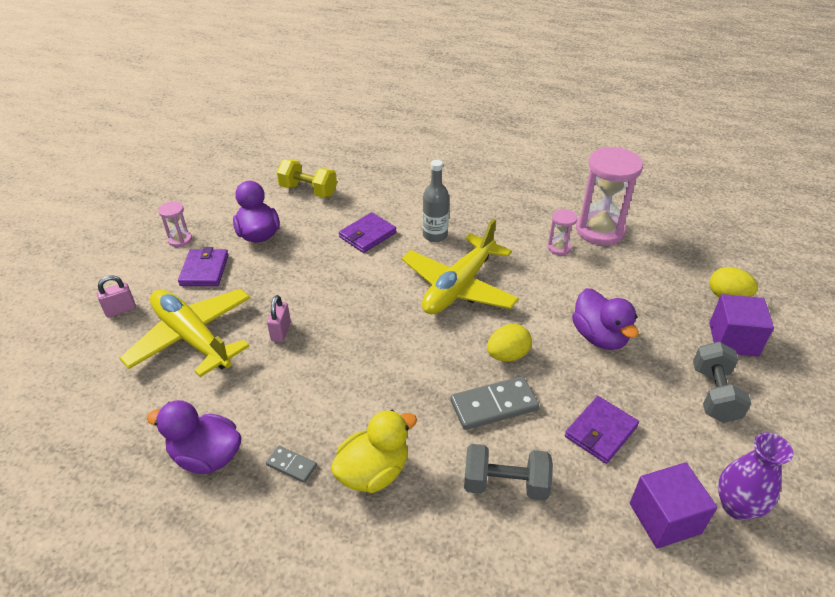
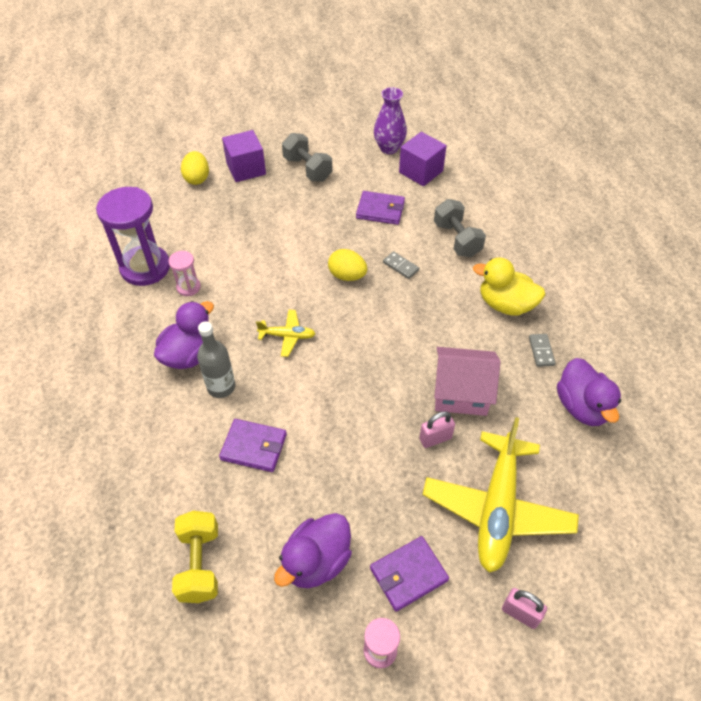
camera: 120 degrees left, 10 degrees up
(305, 371) = (461, 392): none -> pink house
(459, 286) = (287, 336): yellow plane -> yellow plane, size x0.46
(494, 405) = (400, 266): grey domino -> grey domino, size x0.54
(599, 336) = (290, 233): purple duck -> purple duck (189, 354)
(600, 230) = (145, 267): pink hourglass -> purple hourglass
(714, 394) = (307, 169): grey dumbbell -> grey dumbbell turned 75 degrees clockwise

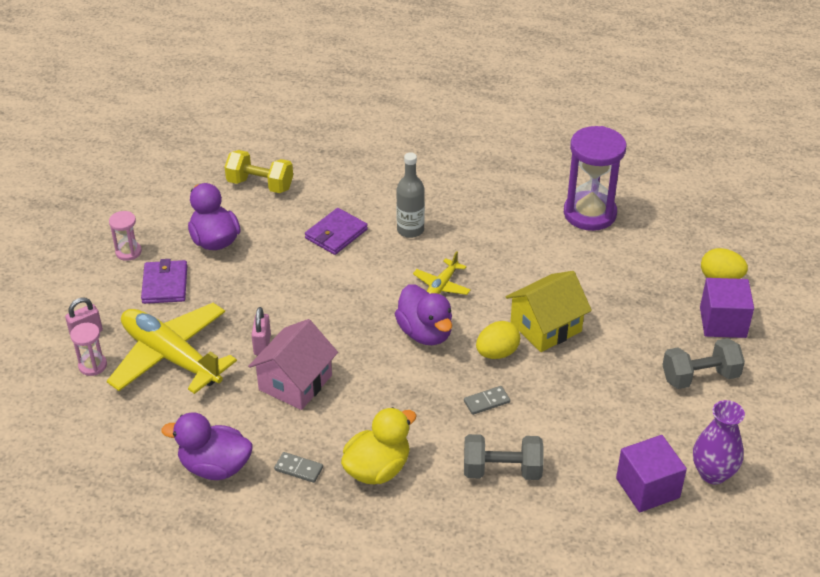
camera: 115 degrees right, 10 degrees down
(188, 287) = (546, 236): pink hourglass -> pink hourglass (92, 365)
(189, 354) = (459, 219): purple duck -> purple duck (425, 333)
(302, 256) = (546, 327): none -> yellow house
(380, 210) = (590, 418): purple wallet -> none

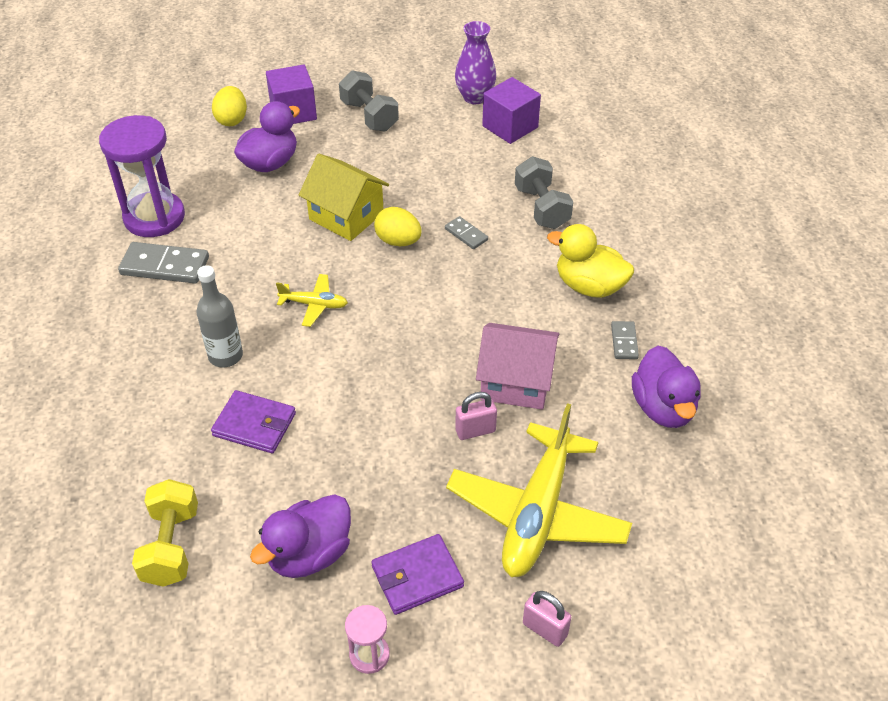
camera: 110 degrees left, 5 degrees up
(92, 365) = (593, 593): pink hourglass -> none
(425, 333) = (393, 299): purple duck -> purple duck (270, 163)
(526, 212) = (165, 266): none -> grey domino

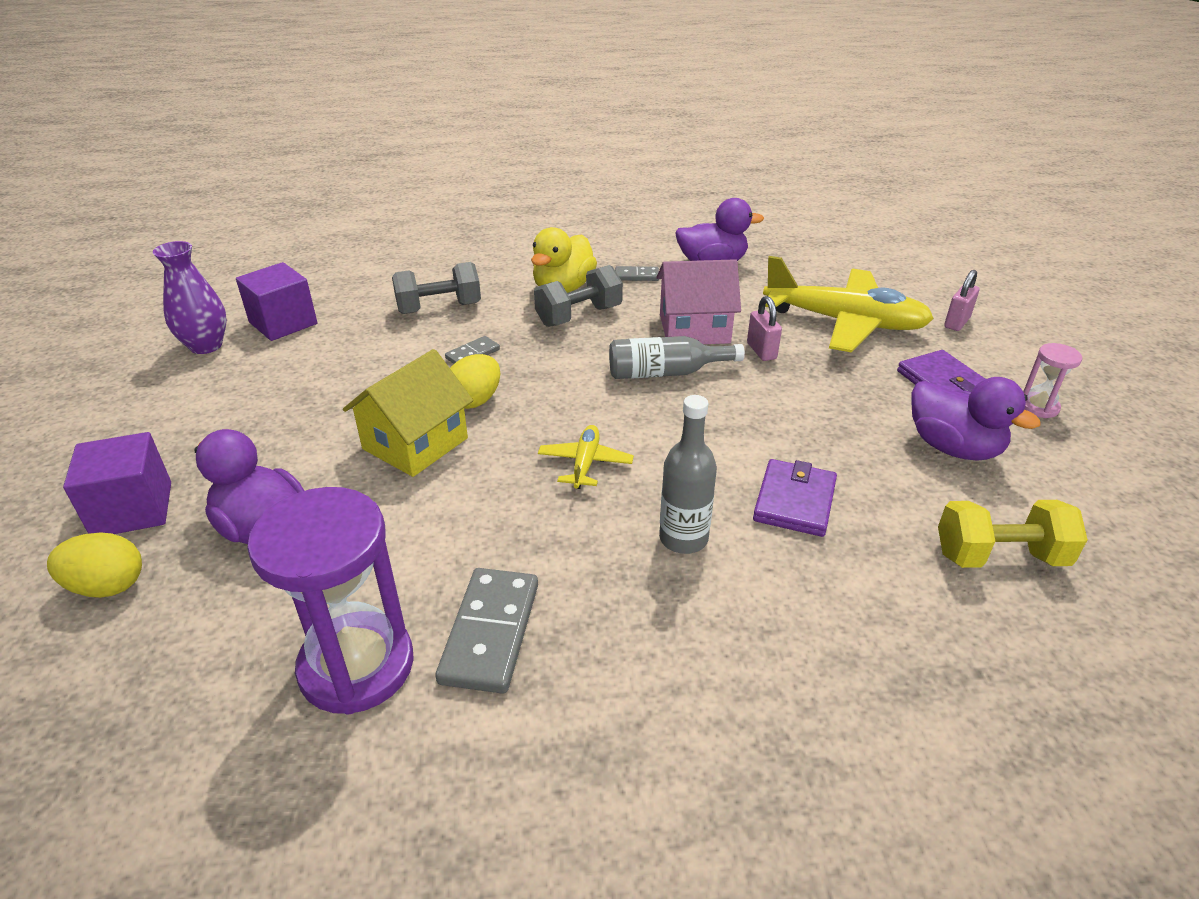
camera: 90 degrees left, 10 degrees down
(369, 116) = (194, 430): grey dumbbell -> grey dumbbell (579, 316)
(437, 356) = (665, 372): none -> grey bottle
(516, 382) = (694, 329): pink house -> pink house turned 75 degrees clockwise

